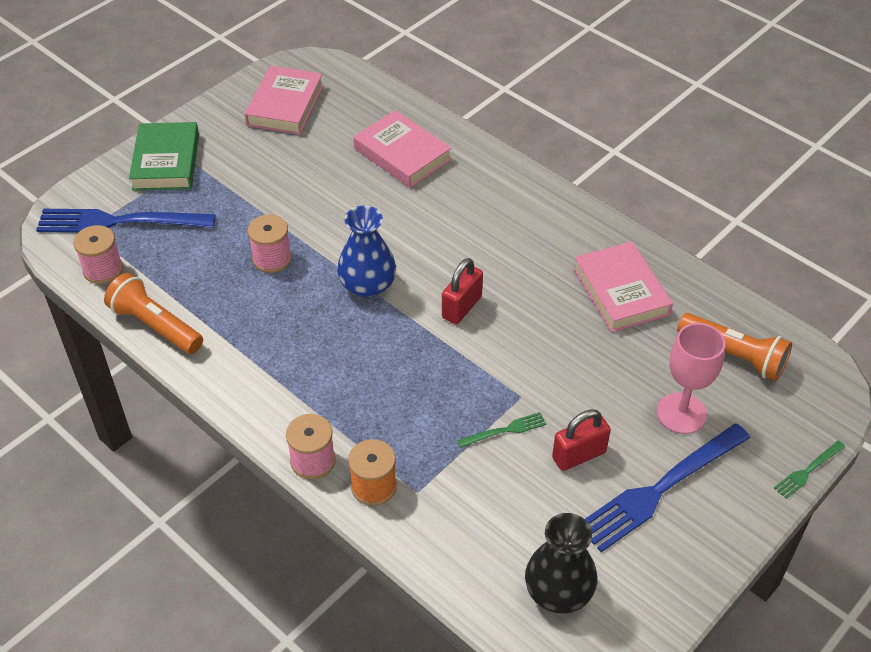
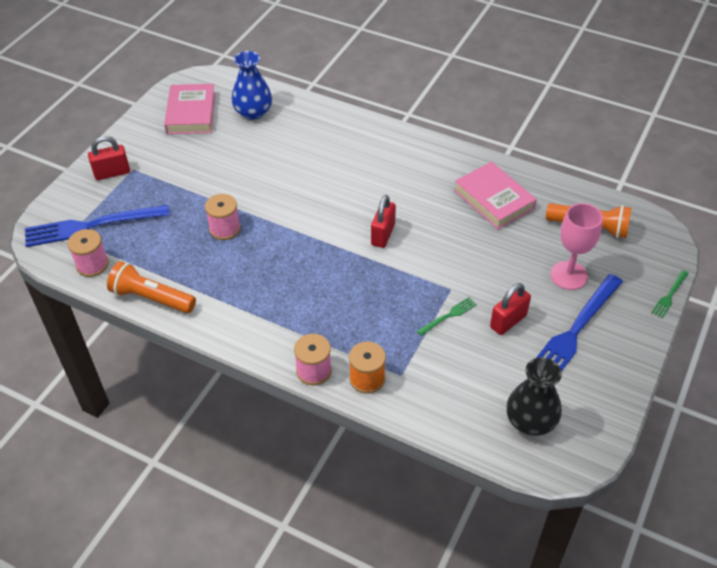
camera: 15 degrees left, 0 degrees up
(166, 162) = (112, 173): green book -> red padlock
(367, 285) = (306, 233): blue vase -> blue vase (253, 112)
(402, 154) = (296, 132): pink book -> none

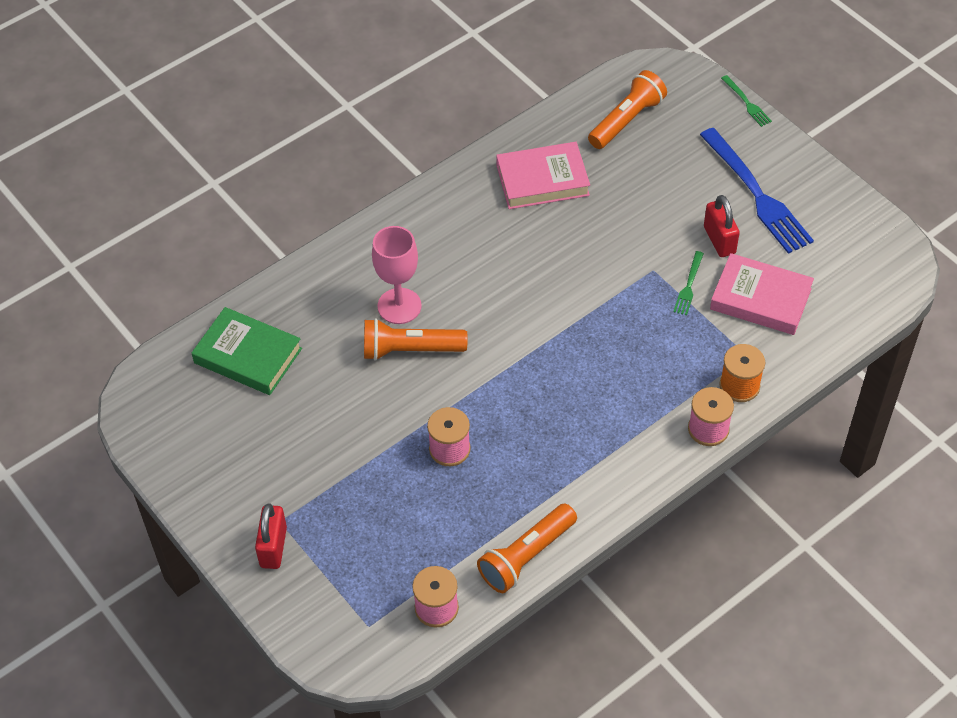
camera: 65 degrees left, 5 degrees up
(91, 226) = (364, 594): blue fork -> none
(191, 113) = (205, 425): pink book -> pink book (760, 299)
(253, 112) = (248, 355): blue vase -> green book
(298, 182) = (410, 350): none -> orange flashlight
(383, 234) = (542, 299): red padlock -> none
(448, 316) = (688, 286): green fork -> green fork turned 150 degrees counterclockwise
(530, 421) = (847, 274): black vase -> none
(568, 275) = (683, 166): pink goblet -> pink goblet (399, 306)

